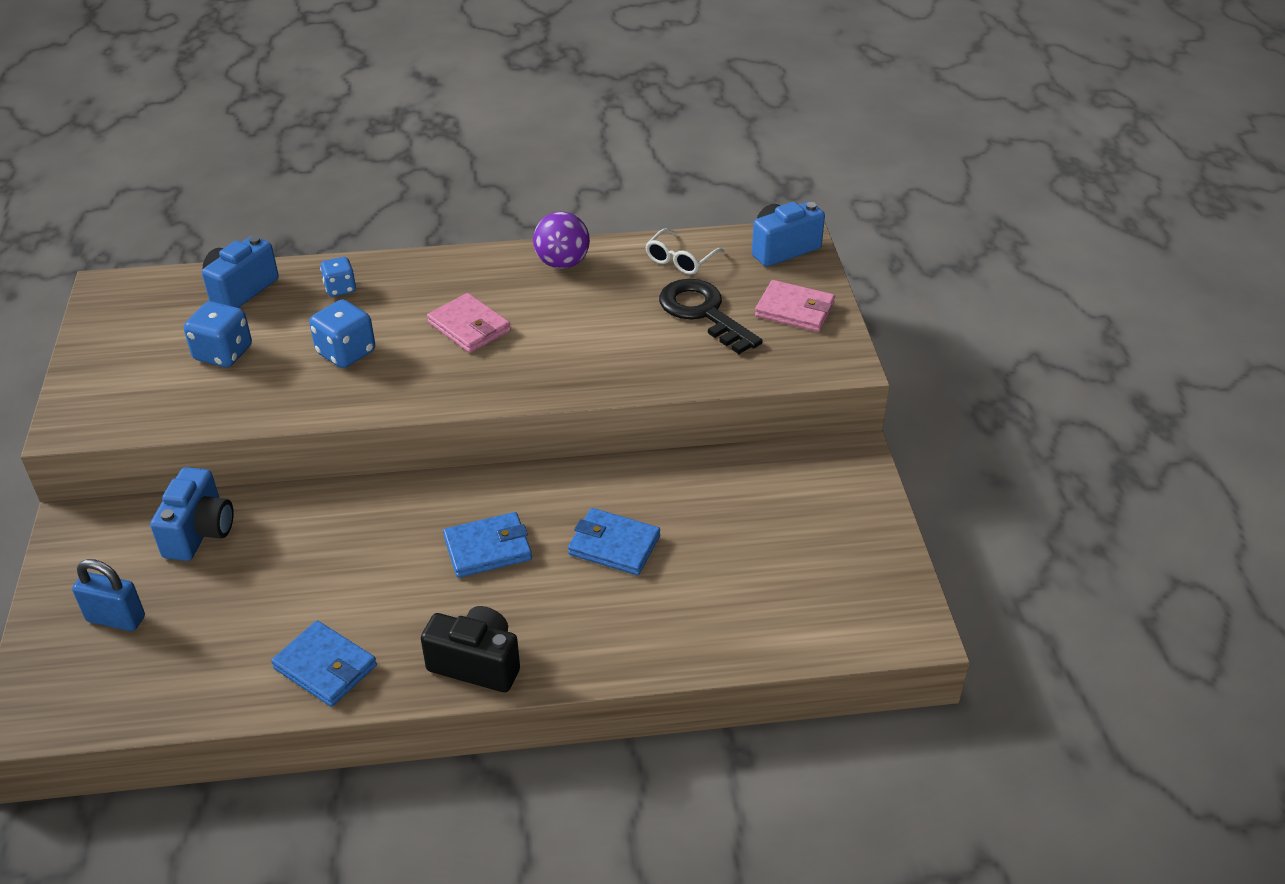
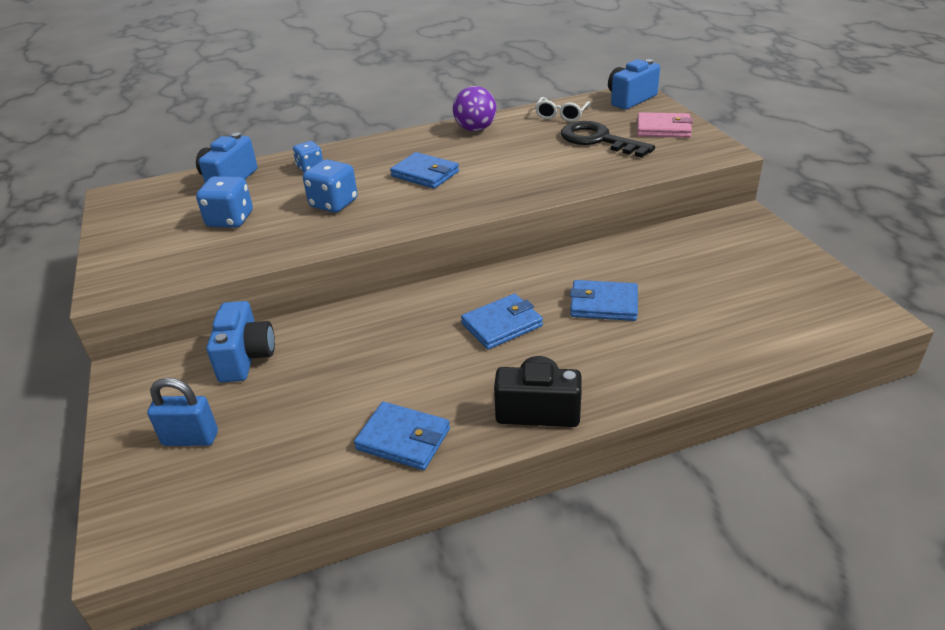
camera: 10 degrees left, 5 degrees down
(469, 327) = (425, 174): pink wallet -> blue wallet

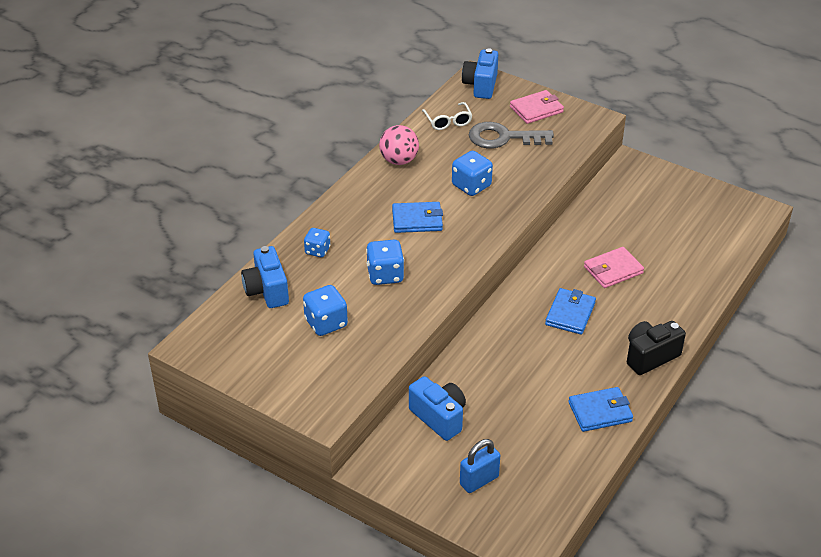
camera: 40 degrees left, 5 degrees up
(475, 129) = (399, 160): purple ball -> pink ball
(513, 165) = (471, 186): none -> blue dice
(598, 140) = (503, 138): black key -> grey key
(603, 304) = (613, 270): blue wallet -> pink wallet

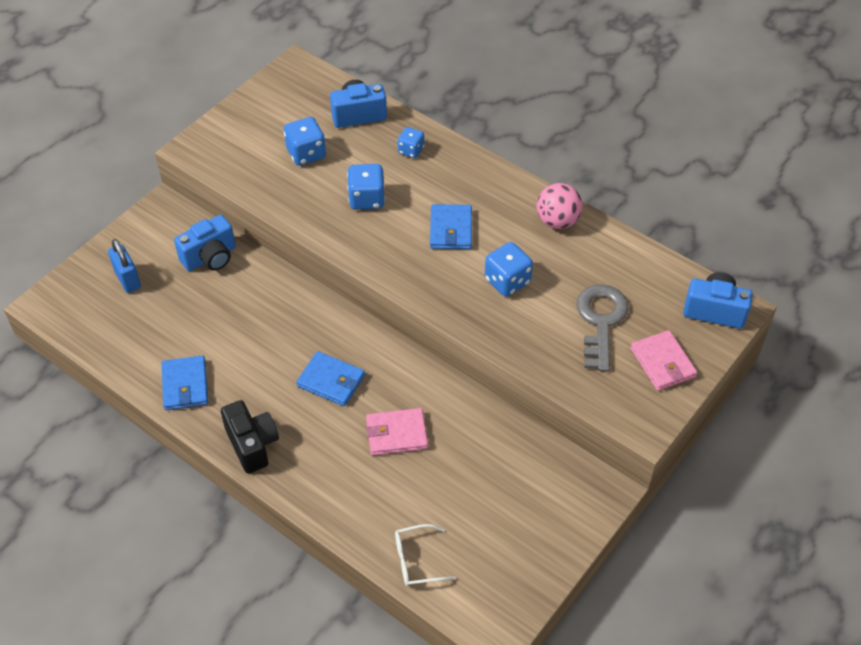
camera: 95 degrees right, 10 degrees up
(448, 121) = (634, 271): white glasses -> white glasses (416, 560)
(613, 270) = (396, 434): pink wallet -> pink wallet turned 75 degrees counterclockwise

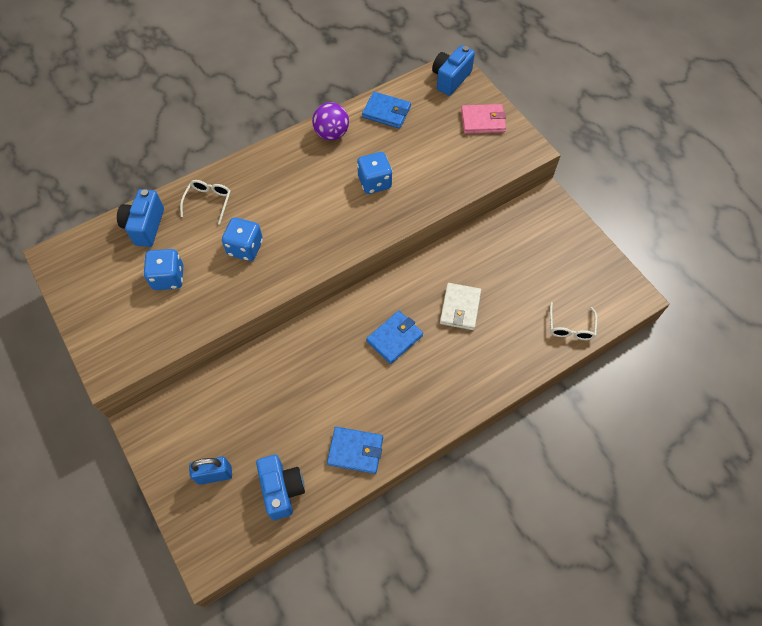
camera: 70 degrees left, 10 degrees up
(210, 257) = (223, 397): blue camera -> blue camera (282, 489)
(252, 444) = (434, 412): black camera -> none
(396, 434) = (460, 308): pink wallet -> white wallet
(411, 150) = (208, 201): blue dice -> white glasses
(451, 229) = (307, 201): blue wallet -> blue wallet (386, 112)
(557, 221) = (331, 134): pink ball -> purple ball
(600, 321) = (434, 141): grey key -> none

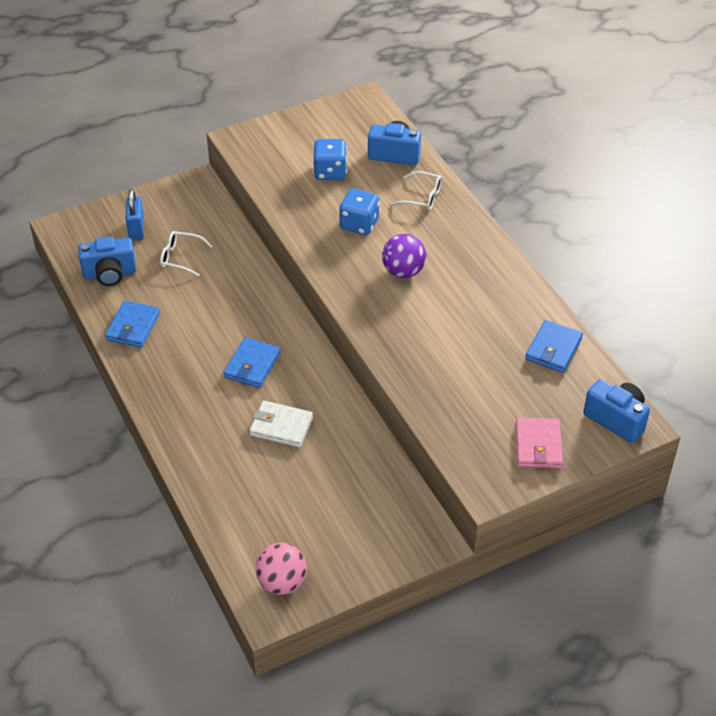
camera: 95 degrees right, 15 degrees down
(331, 134) = (517, 296): purple ball -> purple ball (403, 271)
(374, 182) = (440, 331): blue dice -> none
(394, 338) = (252, 365): blue wallet -> blue wallet turned 60 degrees clockwise
(570, 327) = (236, 531): white glasses -> white glasses (180, 257)
(608, 291) = (282, 582): none -> pink ball

